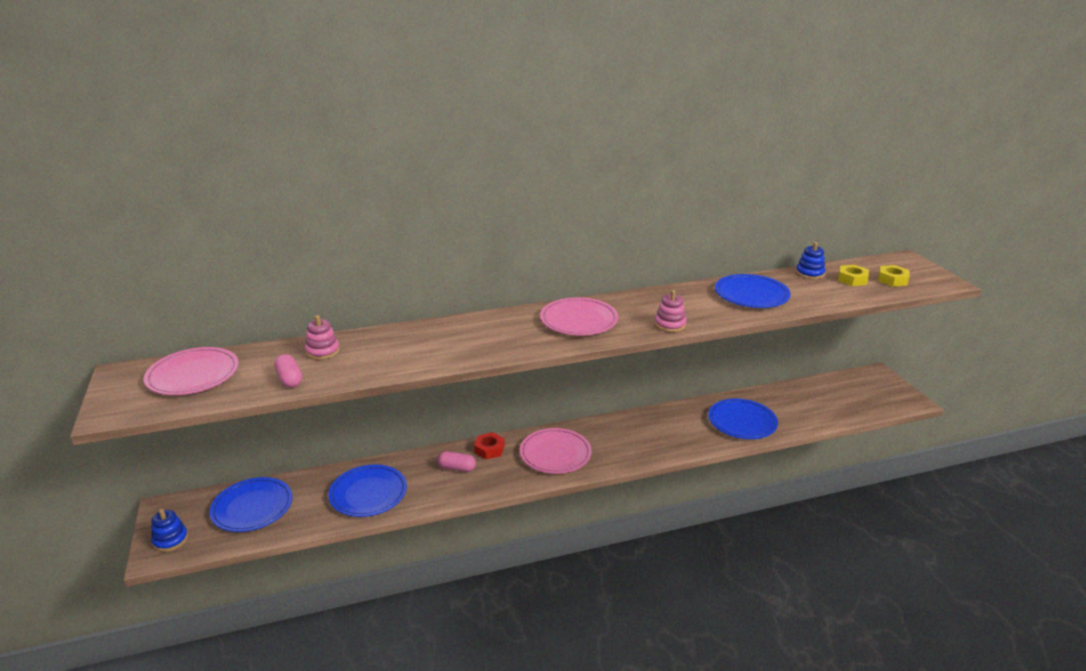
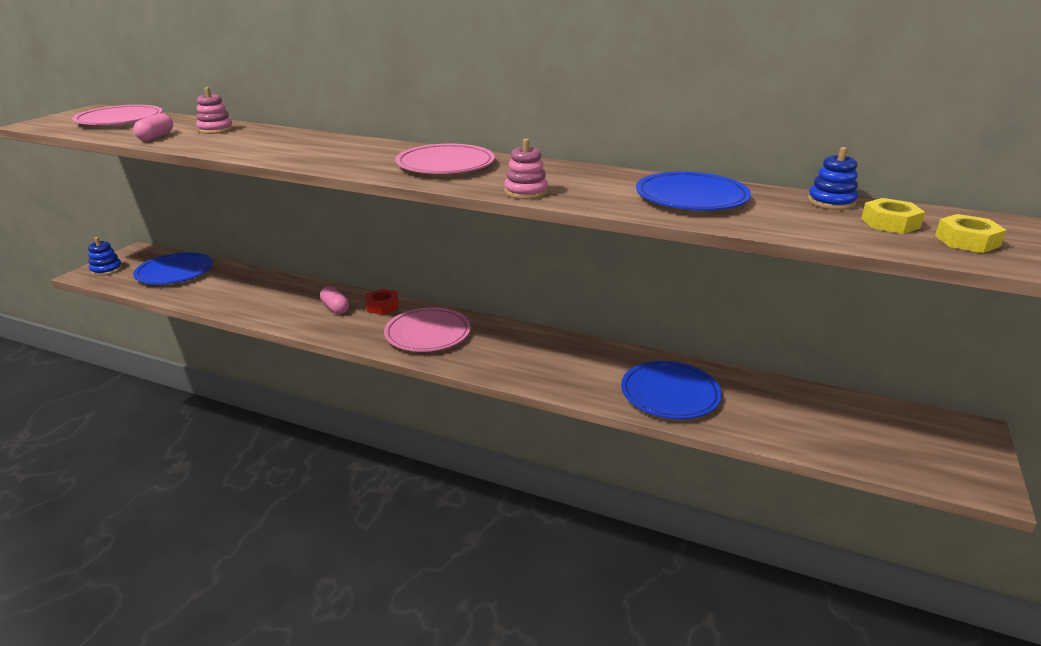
camera: 40 degrees right, 0 degrees up
(368, 494) = (249, 296): blue plate -> none

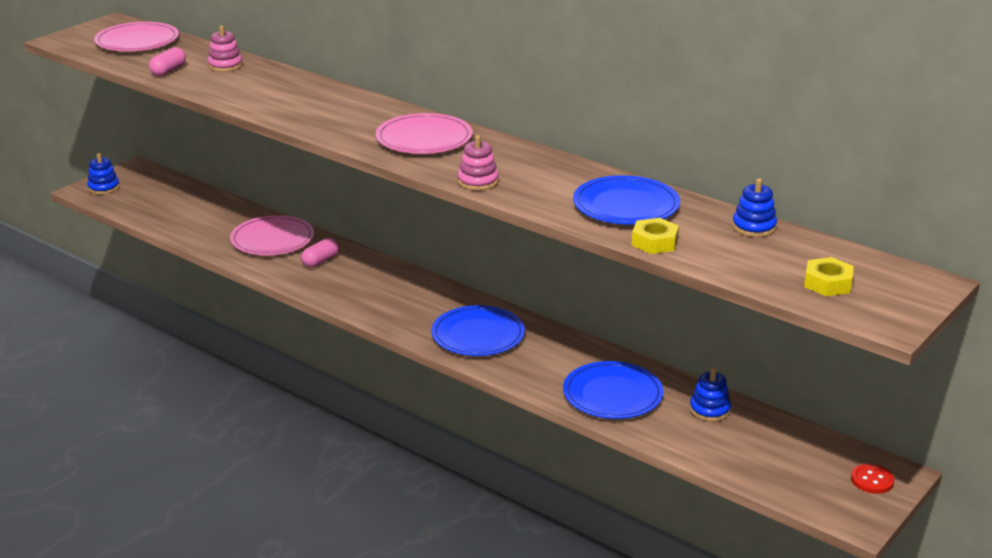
camera: 15 degrees right, 0 degrees up
(175, 272) = (170, 199): blue plate -> blue plate (478, 335)
(335, 308) = (320, 261): pink capsule -> pink capsule turned 60 degrees clockwise
(382, 306) = (368, 265): red nut -> none
(427, 334) = (403, 301): pink plate -> pink plate (272, 240)
(765, 394) = (709, 410): none -> blue stacking toy
(890, 223) = (781, 257): yellow nut -> yellow nut (654, 242)
(959, 440) = (872, 480): none -> red button

